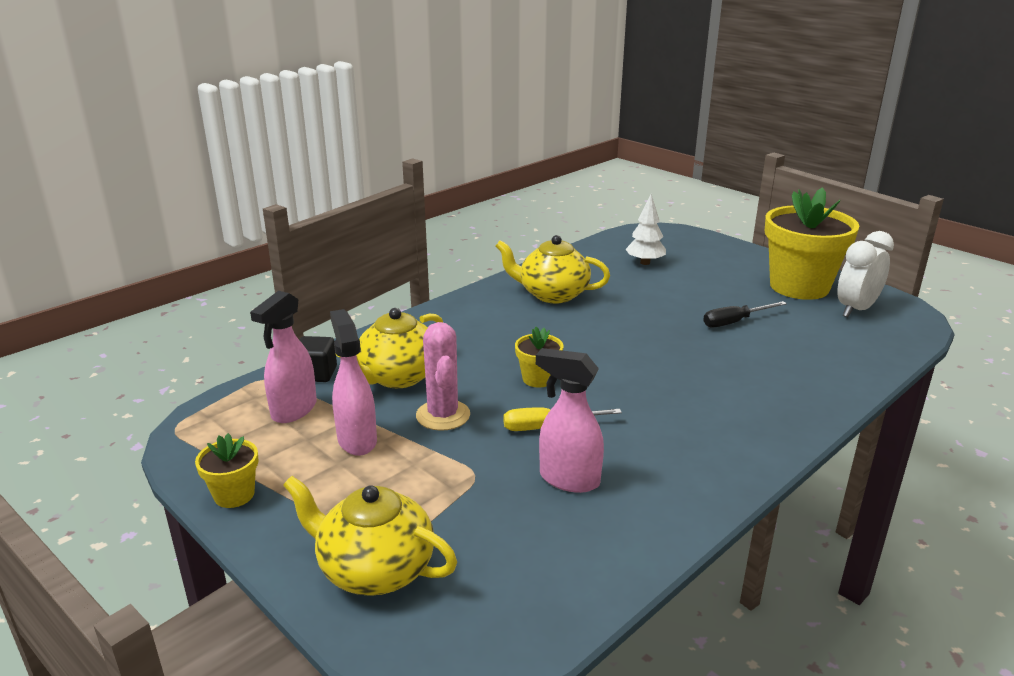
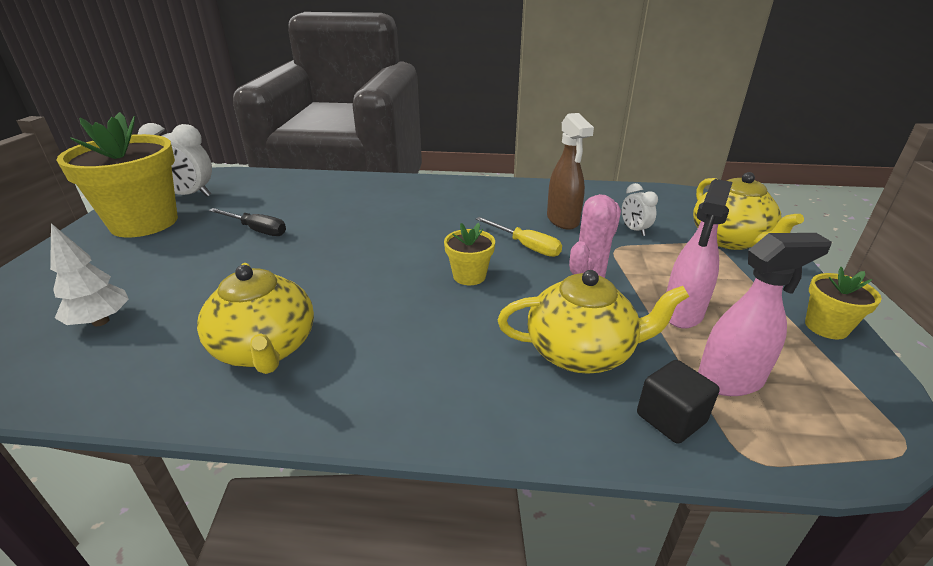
camera: 130 degrees left, 5 degrees up
(487, 514) = (634, 230): none -> white clock
(568, 479) = (563, 220): pink spray bottle -> brown spray bottle

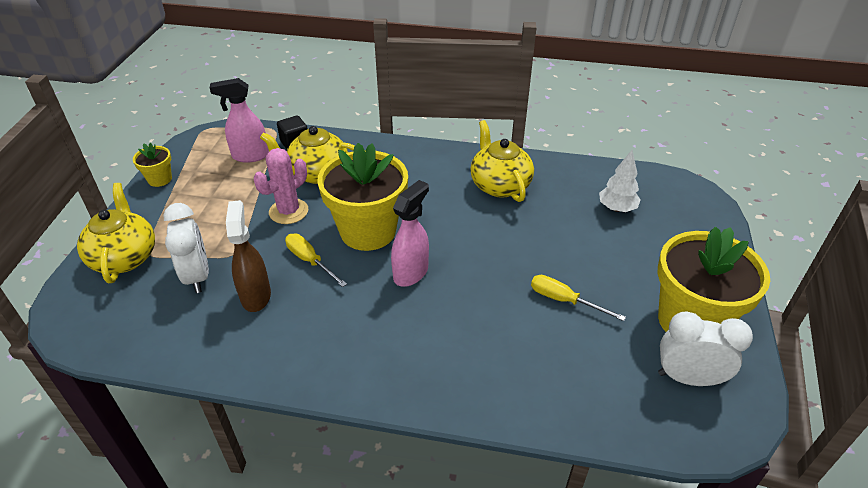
camera: 175 degrees left, 10 degrees up
(256, 230) = (564, 300): black screwdriver -> yellow screwdriver
(469, 276) = (368, 231): yellow flower pot -> yellow flower pot, size x2.21
(634, 230) = (197, 276): white clock -> white clock, size x1.78
(682, 313) = (237, 192): pink spray bottle -> pink spray bottle (411, 273)

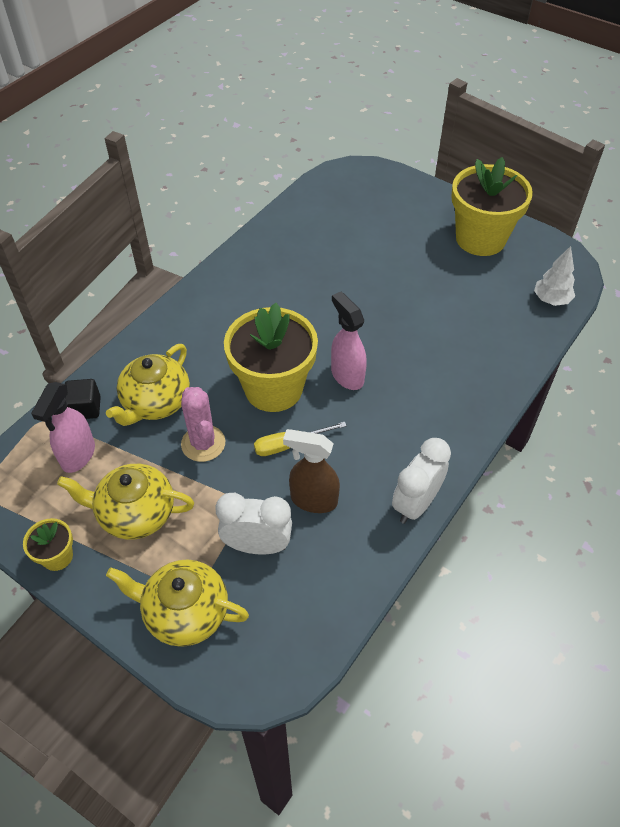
camera: 65 degrees left, 10 degrees up
(499, 185) = (270, 275): yellow teapot -> yellow teapot (135, 513)
(564, 300) = (428, 294): yellow screwdriver -> none
(616, 208) = (346, 220): white tree -> white tree (551, 300)
(688, 378) = (527, 265): white clock -> white clock (416, 504)

